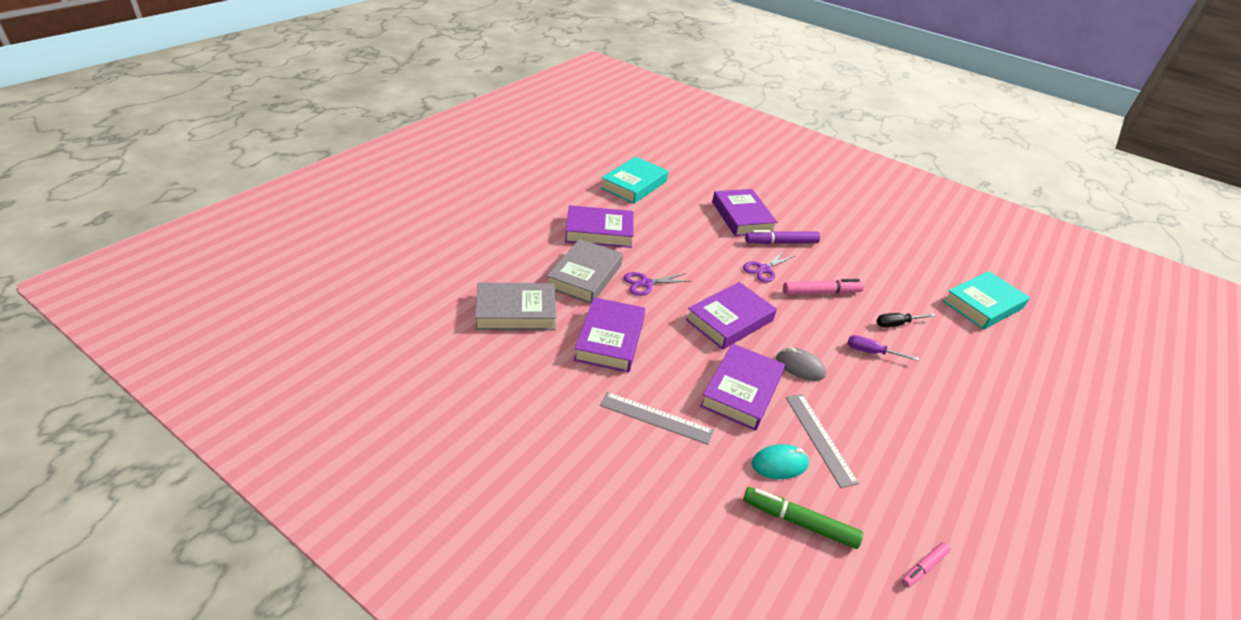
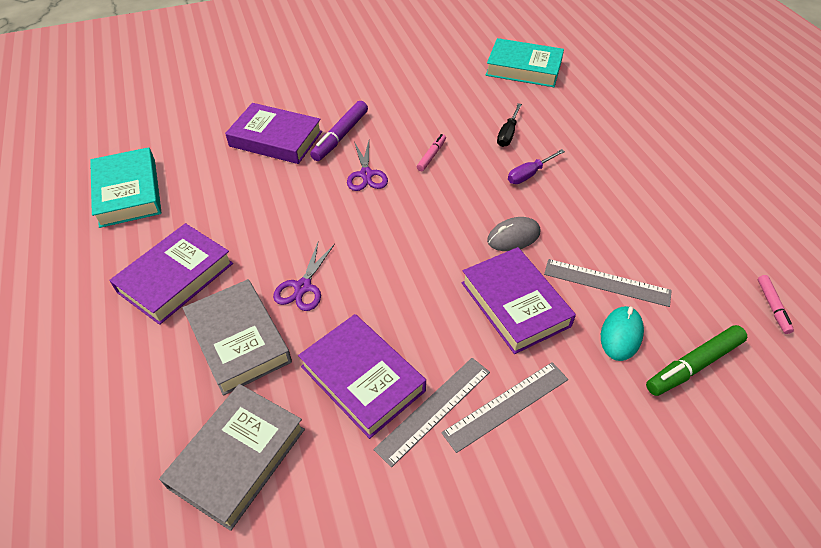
camera: 50 degrees left, 10 degrees up
(619, 382) = (434, 409): none -> grey ruler
(729, 320) = (414, 249): purple book -> none
(821, 293) = (431, 156): pink marker -> pink marker, size x0.58
(983, 305) = (523, 68): turquoise book -> turquoise book turned 75 degrees counterclockwise

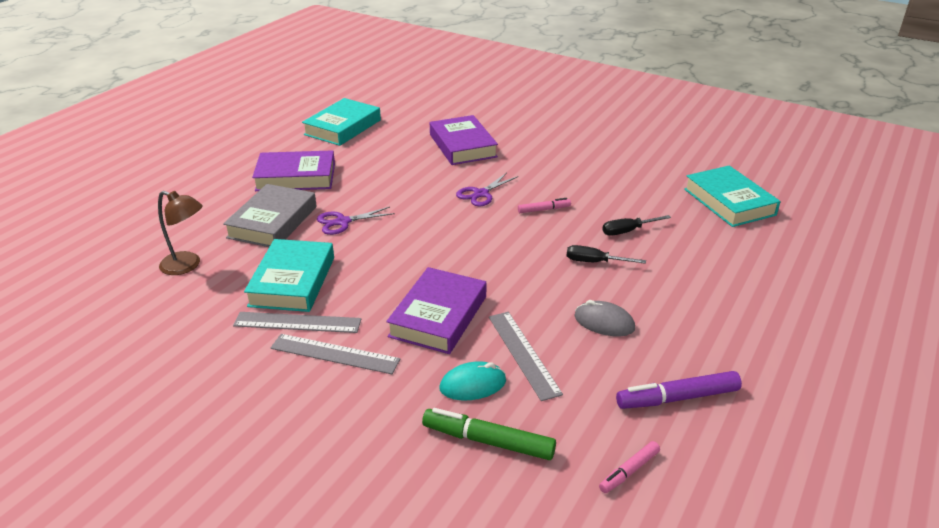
camera: 50 degrees right, 15 degrees down
(237, 458) = (187, 266): grey book -> brown lamp
(340, 136) = (504, 166): purple marker -> purple marker (677, 398)
(362, 378) = (292, 281): purple book -> turquoise book
(513, 237) = (510, 285): grey mouse -> grey mouse (604, 322)
(529, 174) = (594, 262): purple screwdriver -> black screwdriver

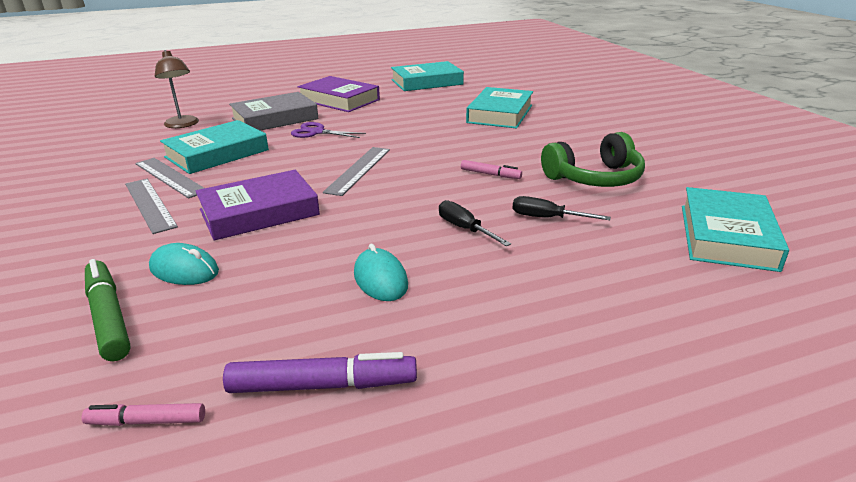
camera: 40 degrees right, 5 degrees down
(462, 146) = (500, 114): purple book -> turquoise book
(481, 194) = (454, 147): purple scissors -> none
(523, 354) = (265, 268): grey ruler -> grey ruler (359, 170)
(604, 322) = (380, 279): grey mouse -> turquoise mouse
(610, 186) = (595, 178): none -> green headphones
(677, 398) = (322, 385): purple marker -> purple marker turned 150 degrees clockwise

